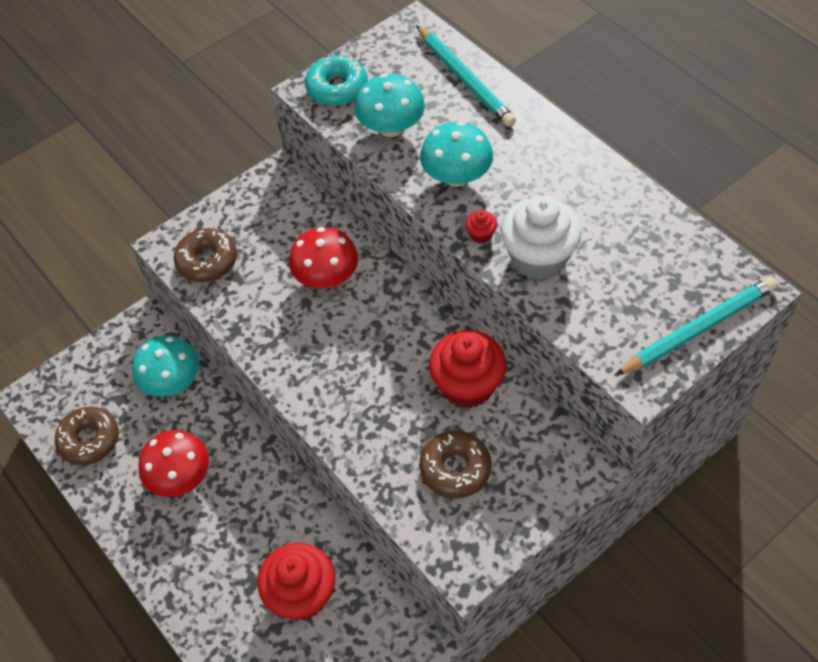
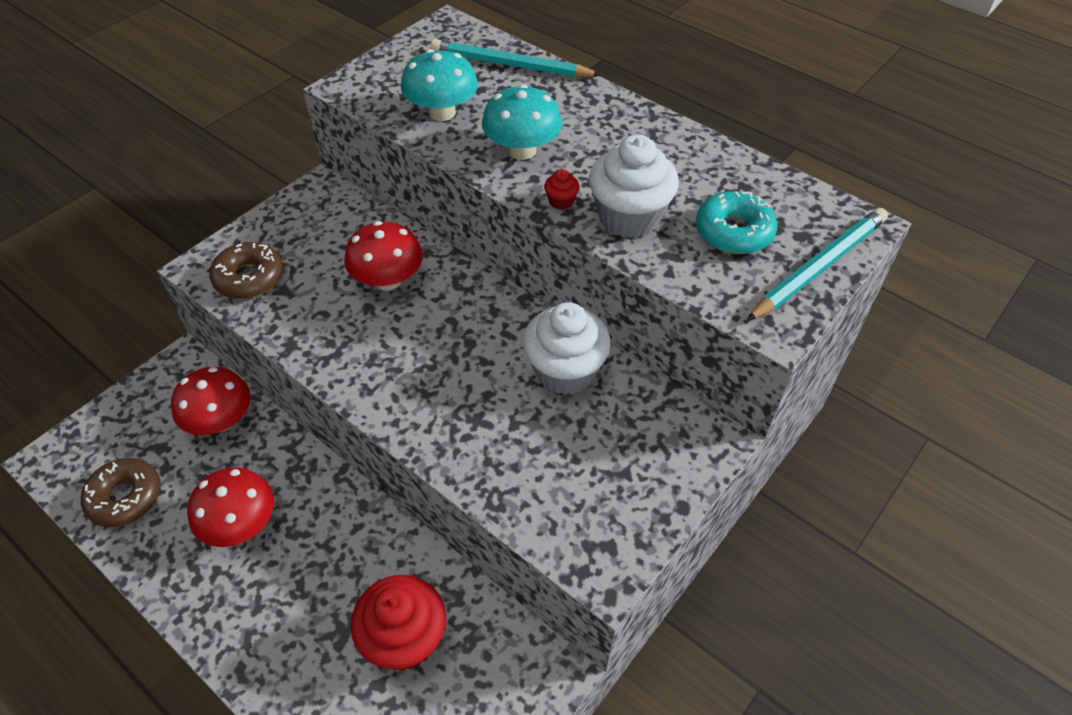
camera: 15 degrees left, 5 degrees down
(172, 381) = (221, 421): turquoise mushroom -> red mushroom
(337, 88) = (376, 82): turquoise donut -> turquoise donut (733, 232)
(455, 469) = (570, 460): brown donut -> none
(464, 79) = (511, 65): turquoise pencil -> turquoise pencil turned 150 degrees clockwise
(467, 385) = (565, 371): red cupcake -> white cupcake

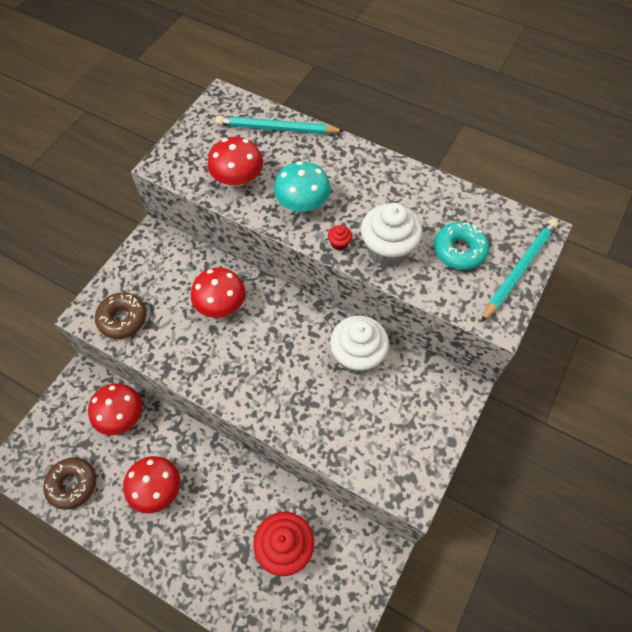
camera: 10 degrees left, 10 degrees up
(442, 112) = (238, 179): turquoise mushroom -> red mushroom

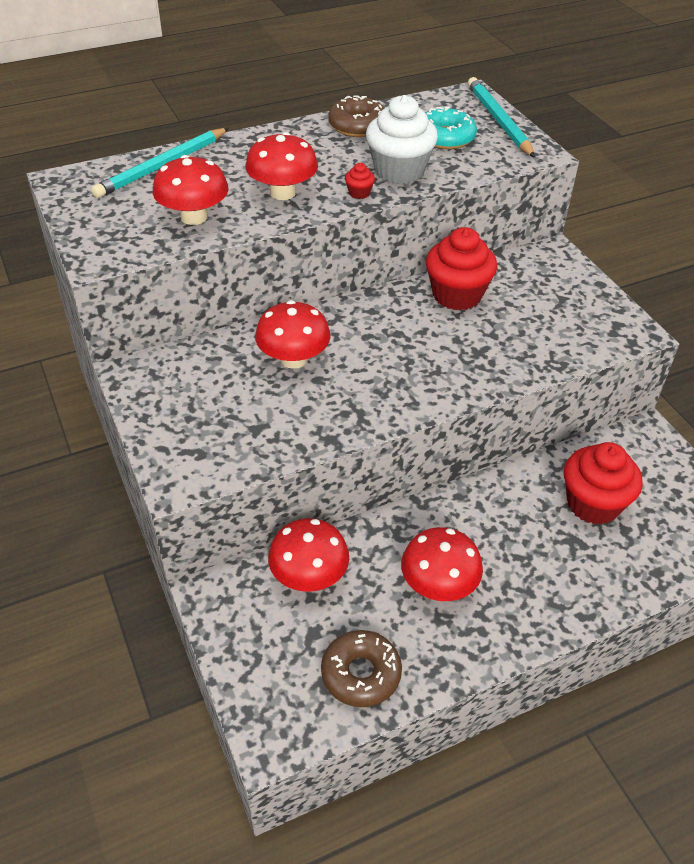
camera: 55 degrees left, 15 degrees down
(122, 319) = (221, 449): brown donut -> brown donut (357, 126)
(302, 204) = (282, 193): turquoise mushroom -> red mushroom
(357, 356) = (457, 295): white cupcake -> red cupcake

